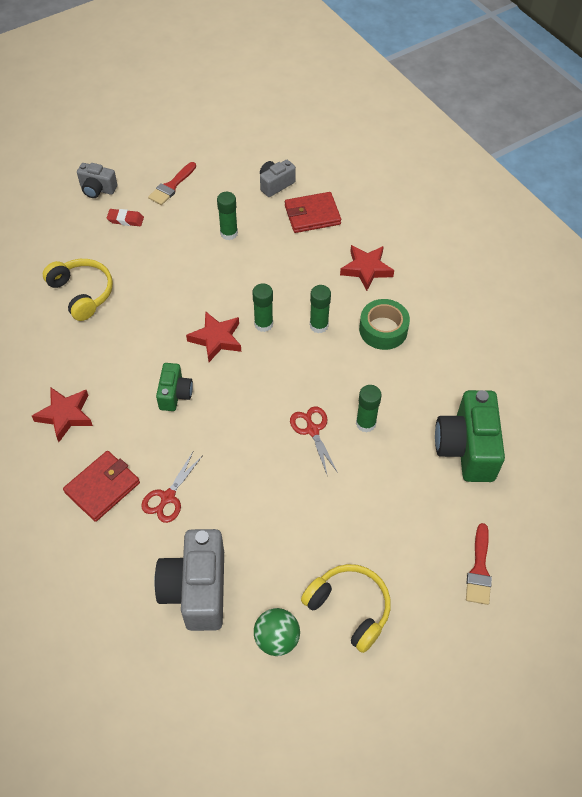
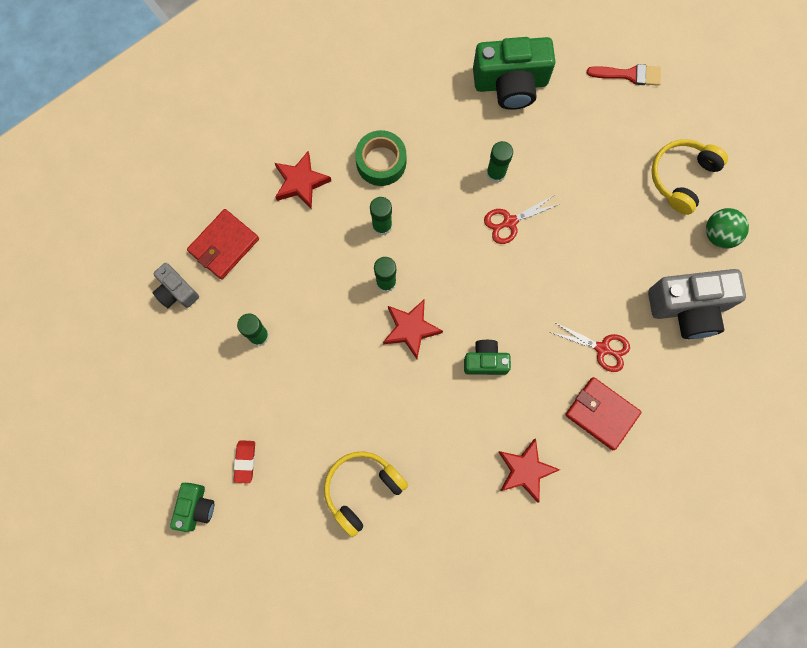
camera: 95 degrees left, 20 degrees up
(97, 189) = (196, 507): grey camera -> green camera
(171, 186) = (186, 415): red brush -> none
(312, 215) = (224, 245): red wallet -> red wallet turned 60 degrees clockwise

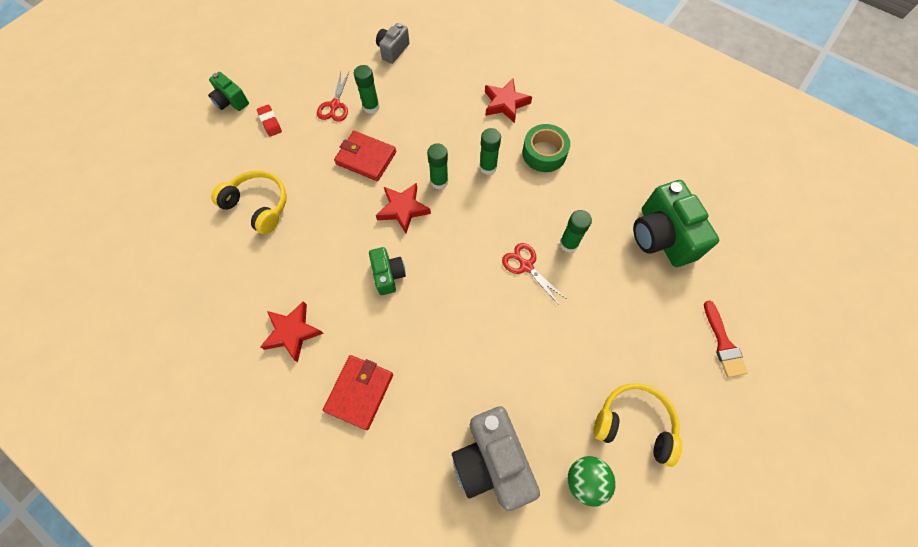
camera: 75 degrees right, 10 degrees down
(196, 507) = (231, 101): green camera -> green camera turned 45 degrees clockwise
(224, 245) = (437, 68): red wallet -> red wallet (366, 158)
(245, 461) = (270, 122): red eraser -> red eraser turned 75 degrees clockwise
(602, 348) = (425, 379): red scissors -> red scissors (335, 105)

